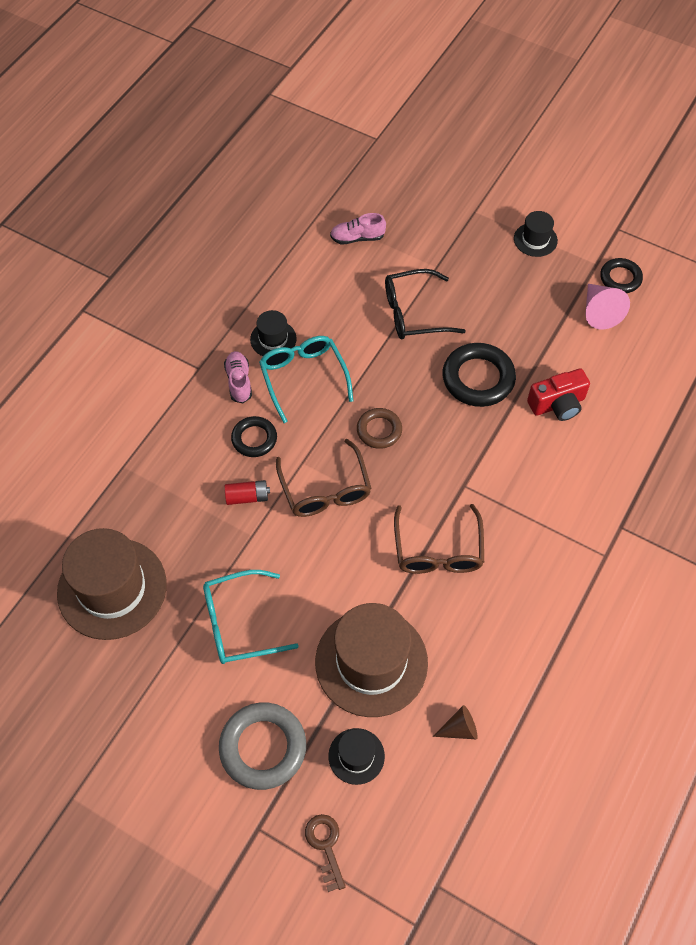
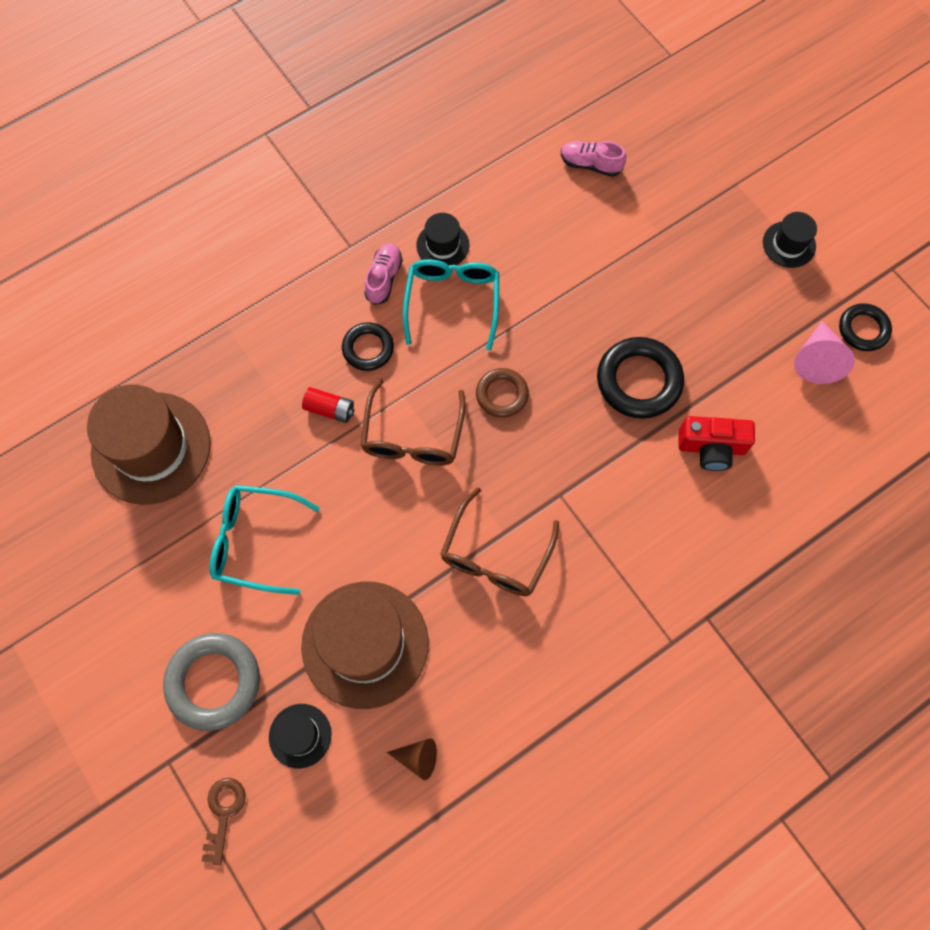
camera: 25 degrees right, 10 degrees up
(413, 313) = (607, 276): black glasses -> none

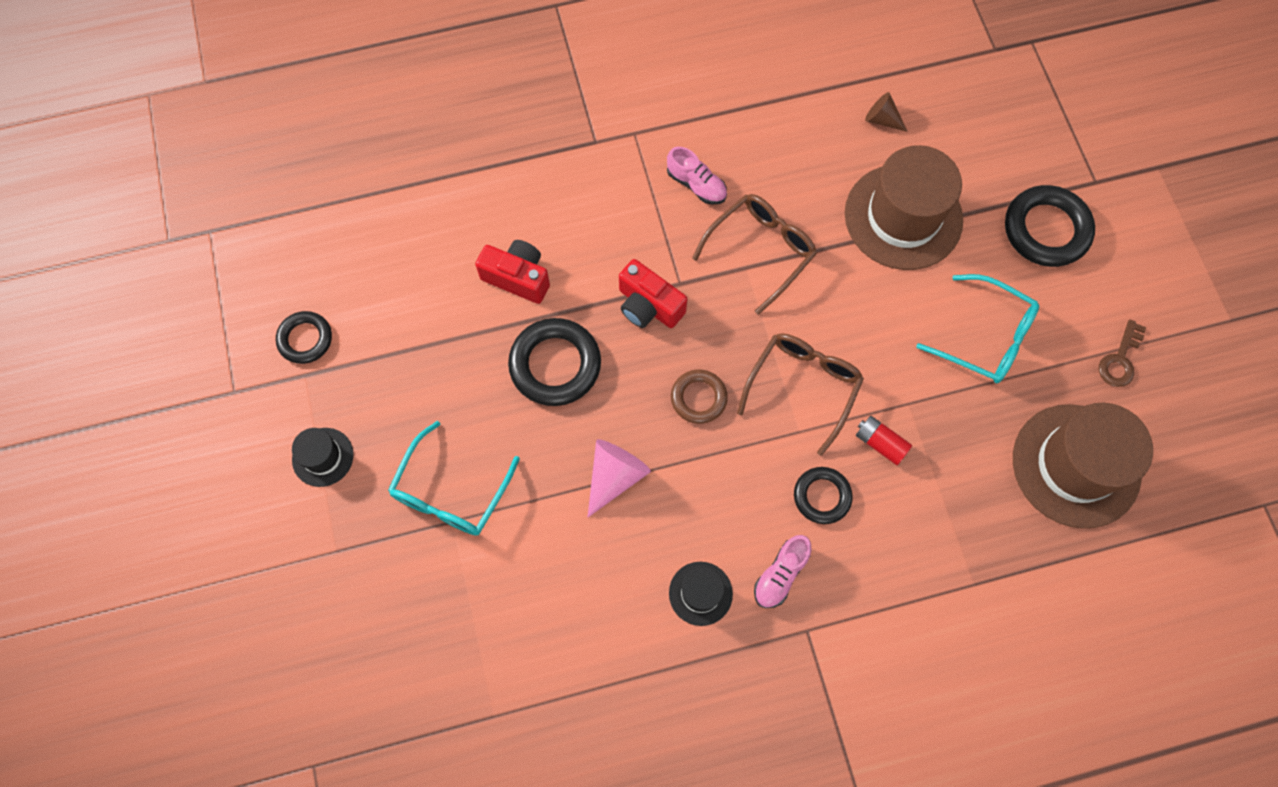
camera: 160 degrees left, 0 degrees up
(214, 682) = (1046, 230): grey ring -> black ring
(223, 813) = (1054, 131): brown key -> brown key (1120, 359)
(300, 735) = (978, 166): black hat -> none
(452, 301) = (713, 519): turquoise glasses -> turquoise glasses (451, 492)
(580, 463) = (648, 306): none -> red camera
(590, 164) = (488, 639): pink shoe -> pink shoe (696, 185)
(817, 360) = (369, 325): pink cone -> pink cone (615, 476)

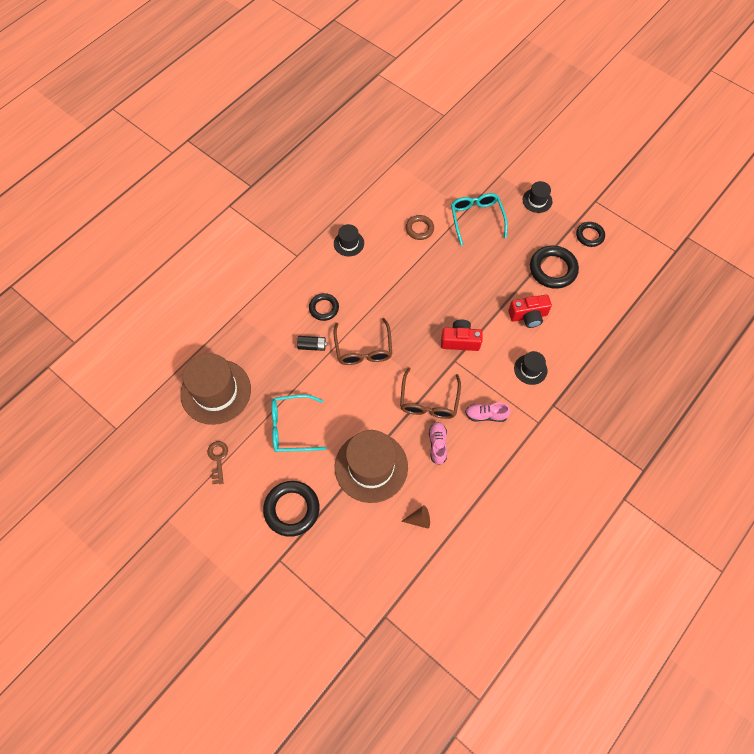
camera: 145 degrees right, 5 degrees down
(555, 365) = (478, 290): black ring -> black ring (553, 269)
(583, 204) = (530, 369): none -> black hat
(615, 476) = (416, 263): pink cone -> none
(698, 398) = (406, 315): brown ring -> brown ring (419, 229)
(780, 574) = (321, 269): pink shoe -> pink shoe (437, 445)
(880, 443) = (312, 346): red battery -> black battery

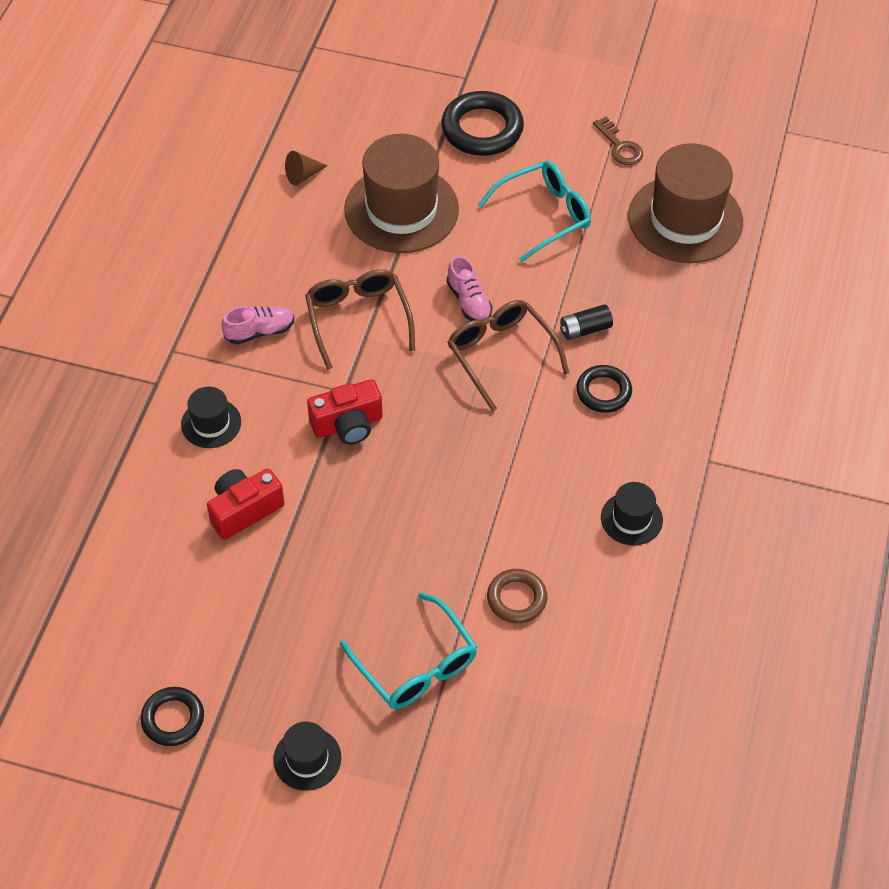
camera: 155 degrees right, 10 degrees down
(437, 445) = (317, 268): pink shoe -> pink shoe (469, 301)
(553, 269) = (227, 616): black ring -> none

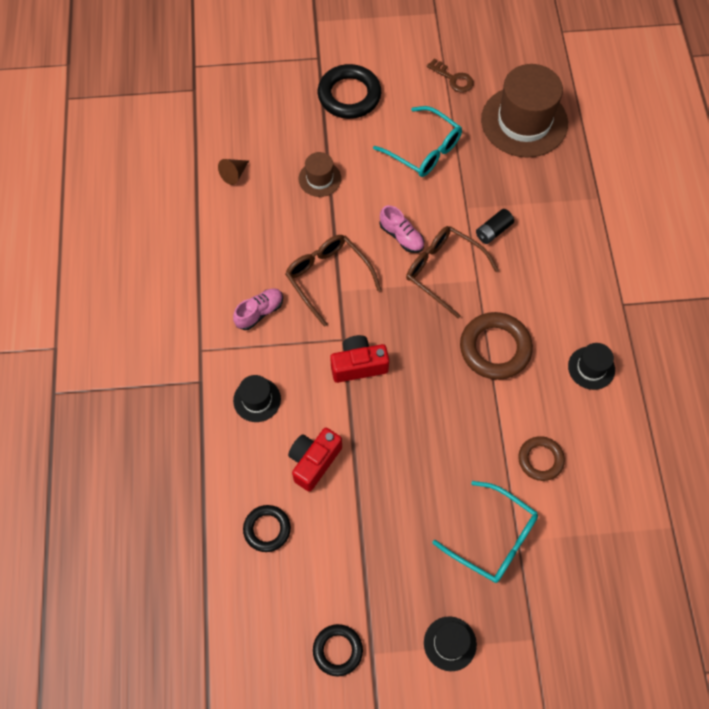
camera: 20 degrees left, 10 degrees up
(348, 424) = (358, 365): red camera -> red camera turned 150 degrees counterclockwise
(401, 209) = (319, 179): brown hat -> brown hat, size x0.48
(522, 459) = (495, 348): none -> brown ring
(544, 215) = (424, 150): turquoise glasses -> turquoise glasses turned 90 degrees clockwise
(603, 392) = (528, 276): black ring -> black ring (267, 529)

